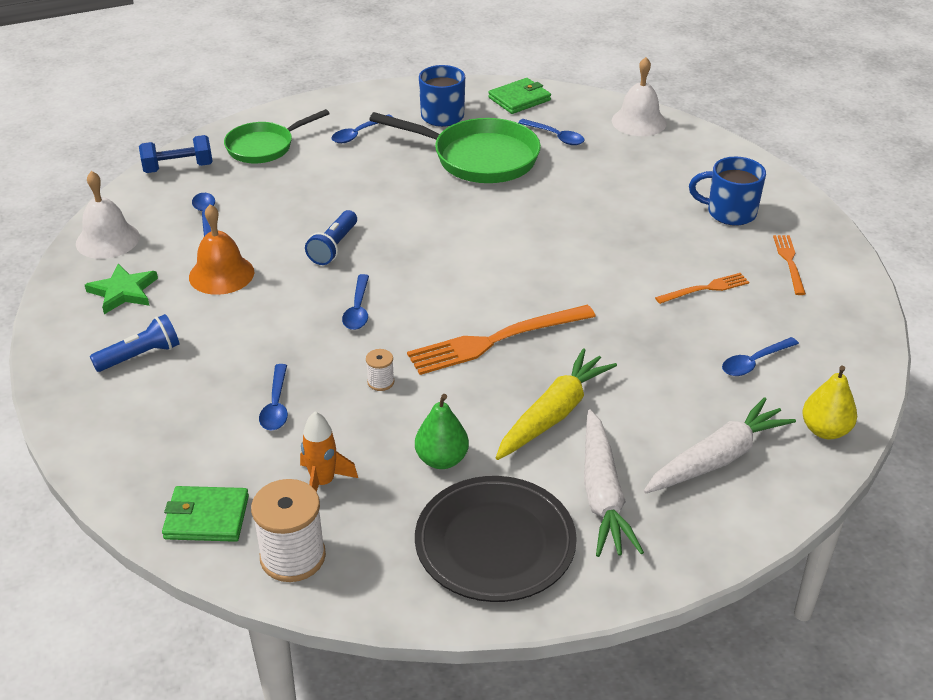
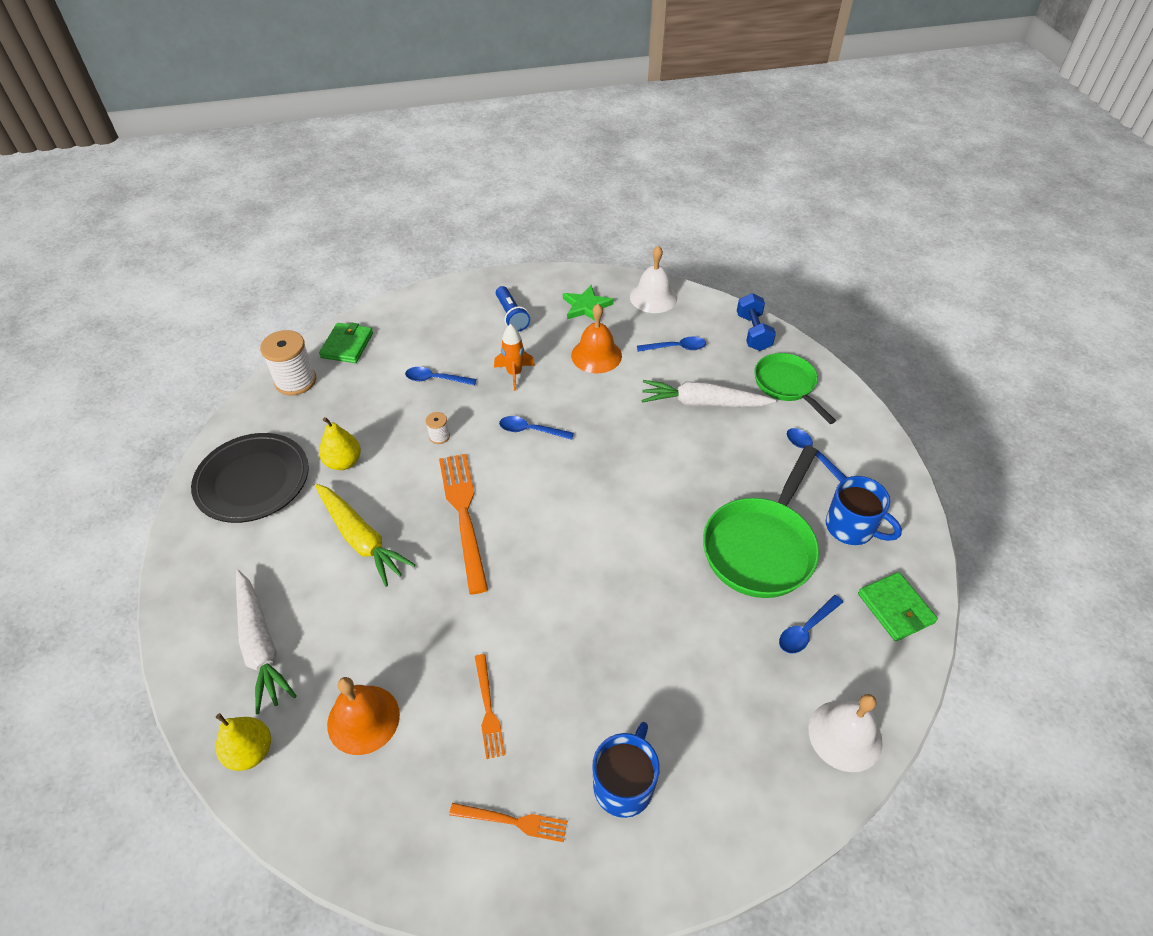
camera: 100 degrees right, 10 degrees up
(323, 483) = (351, 398): orange rocket -> orange rocket (514, 374)
(334, 247) = (620, 422): blue flashlight -> none
(441, 459) = (343, 462): green pear -> yellow pear
(602, 494) = (263, 553): white carrot -> white carrot (703, 403)
(754, 362) = (363, 719): blue spoon -> orange bell

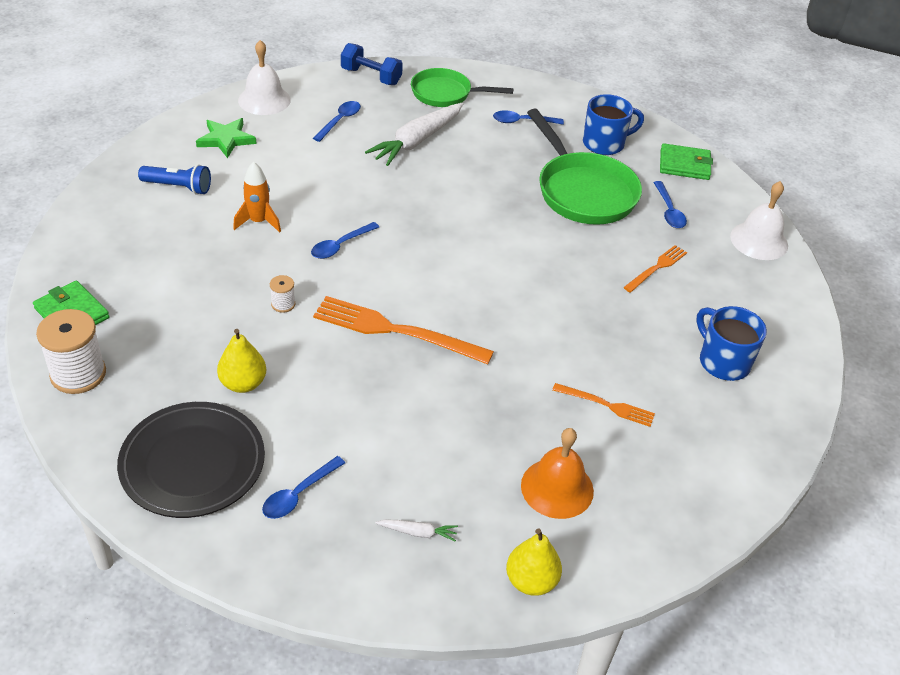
camera: 60 degrees left, 5 degrees down
(260, 645) = (418, 532): white carrot -> white carrot, size x0.44
(361, 539) = (356, 410): yellow carrot -> none
(435, 379) = (203, 273): blue spoon -> blue spoon (298, 494)
(512, 821) = (712, 435): orange fork -> orange fork (656, 268)
(596, 355) = (295, 165): orange bell -> none

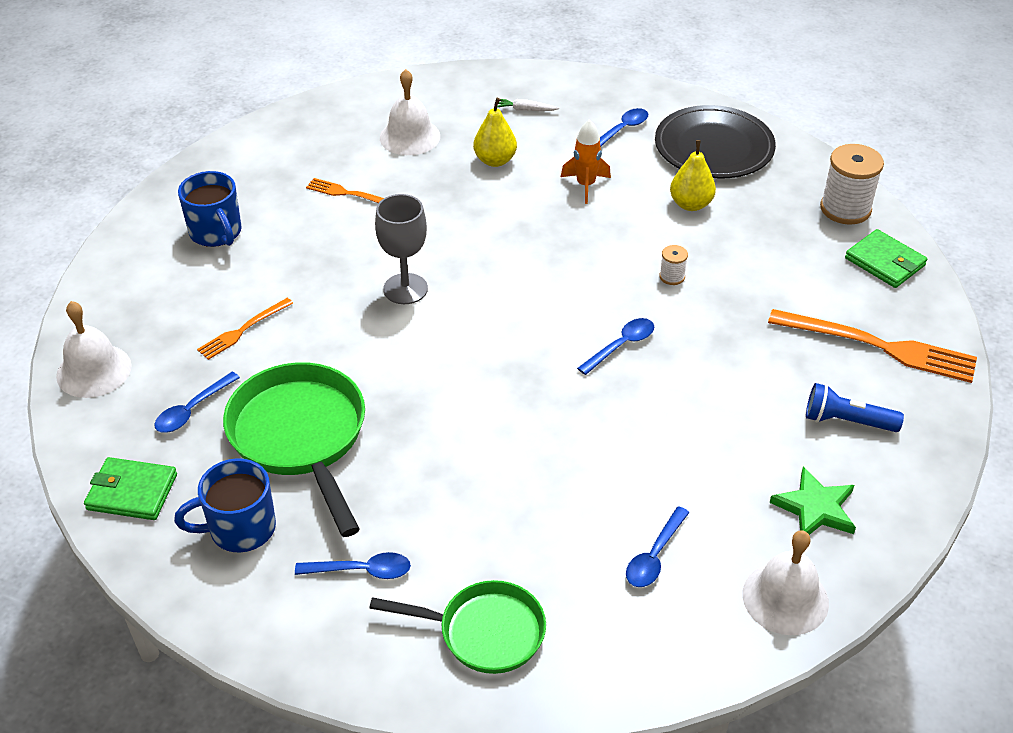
camera: 175 degrees left, 0 degrees up
(258, 222) = (727, 374): orange rocket -> orange rocket (585, 185)
(371, 76) = (616, 670): blue dumbbell -> none
(396, 331) = (549, 253): orange fork -> orange fork (878, 346)
(416, 141) = (532, 519): white carrot -> none
(528, 299) = (405, 289): none -> grey goblet
(531, 581) = (441, 86): yellow pear -> yellow pear (495, 160)
(557, 488) = (410, 136): orange bell -> white bell
(669, 211) = (192, 410): blue spoon -> blue spoon turned 135 degrees counterclockwise

